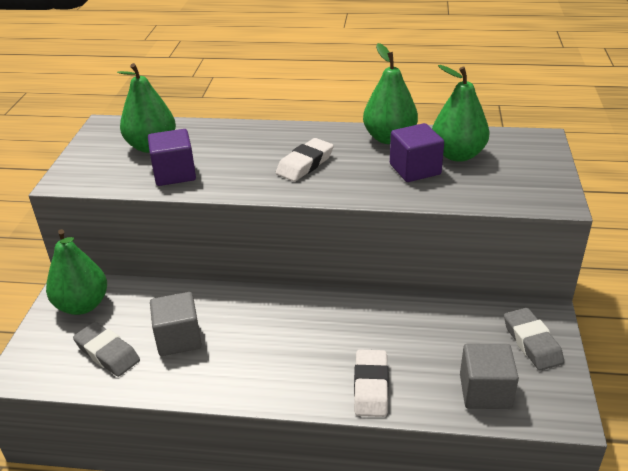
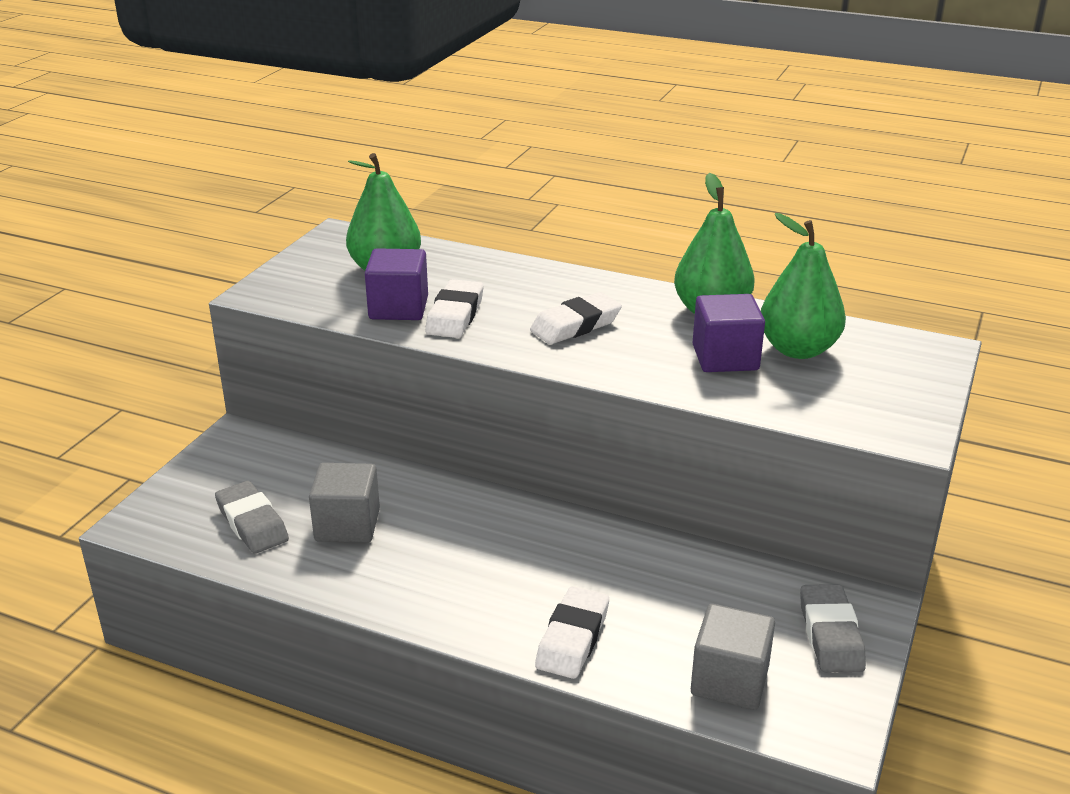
camera: 15 degrees right, 5 degrees down
(82, 305) = (245, 460): green pear -> none
(218, 172) = (455, 315): none -> white eraser

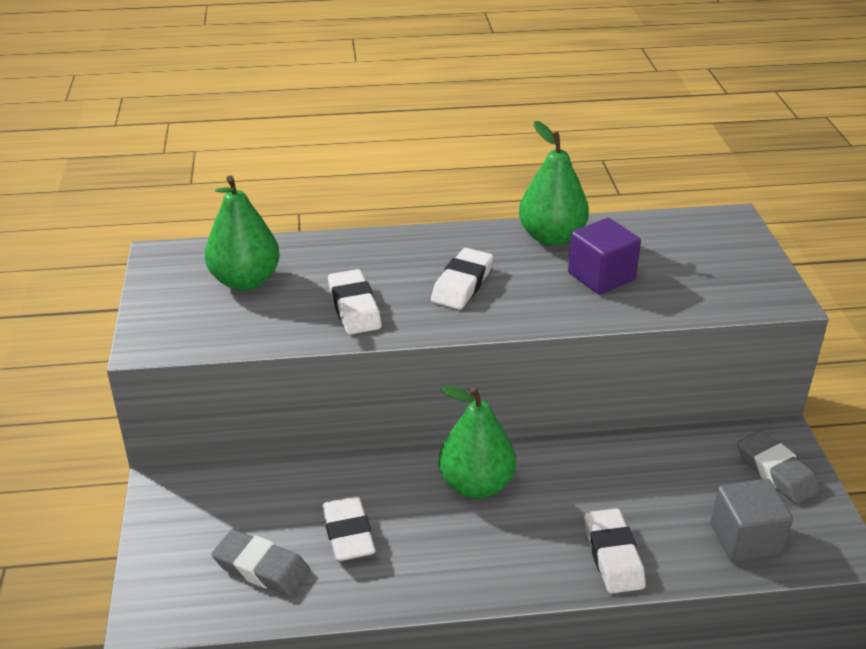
camera: 30 degrees left, 5 degrees up
(347, 525) = (348, 534): grey cube -> white eraser
(398, 308) = (297, 316): purple cube -> none
(798, 349) = (644, 251): green pear -> green pear (476, 485)

